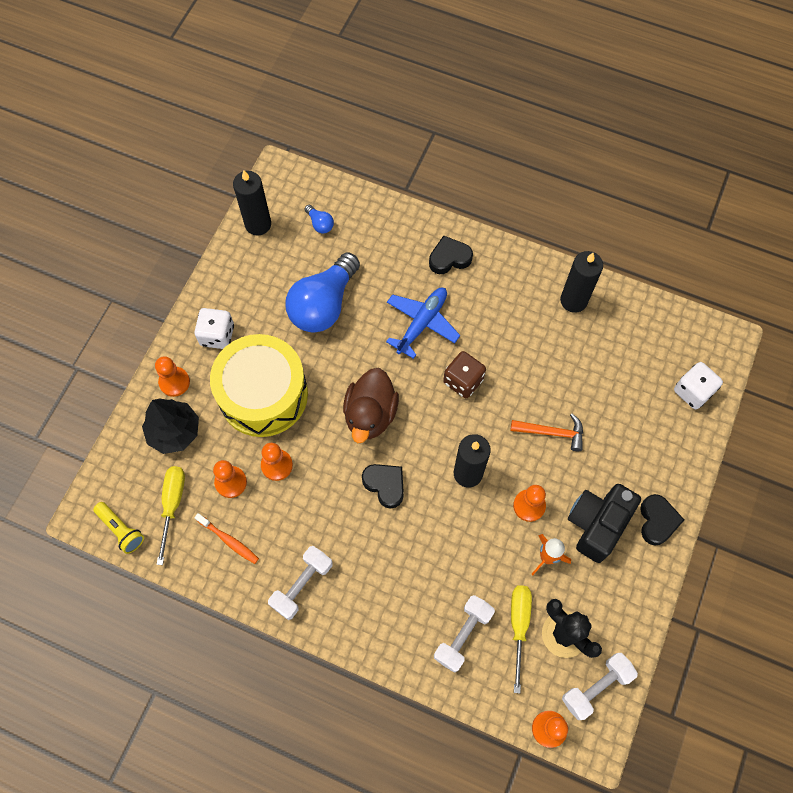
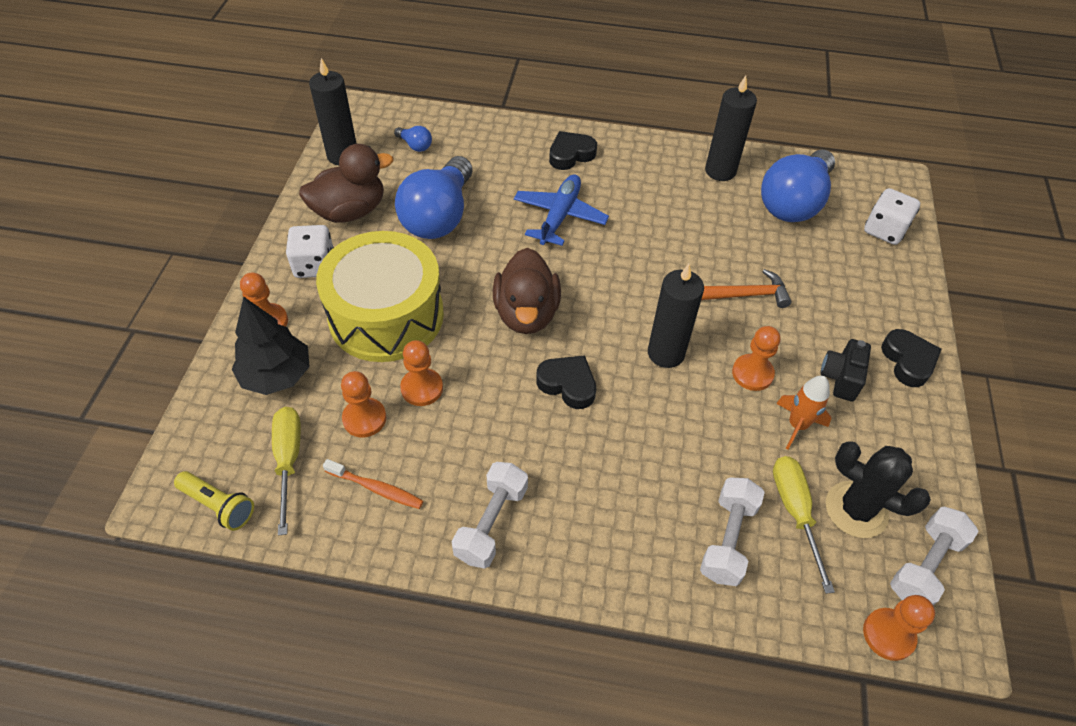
camera: 15 degrees left, 15 degrees down
(253, 285) = (350, 211): none -> brown duck
(463, 381) = (626, 262): brown dice -> none
(597, 524) = (840, 378): black camera -> black camera, size x0.59
(625, 347) = (794, 203): none -> blue light bulb

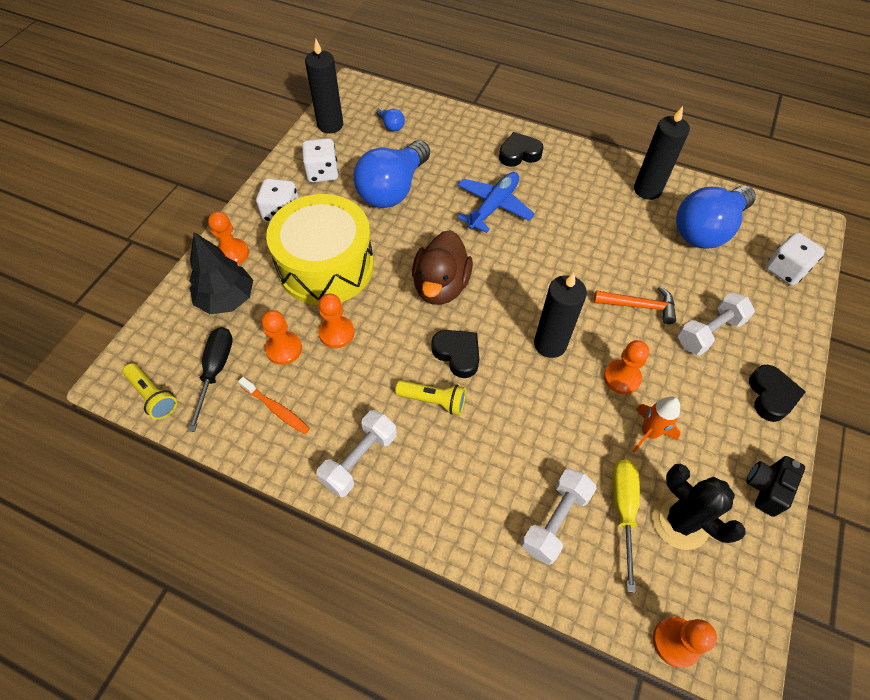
camera: 15 degrees right, 5 degrees up
(288, 460) = (215, 371): yellow screwdriver -> black screwdriver
(350, 211) = (322, 173): brown duck -> white dice
(556, 440) = (433, 400): none -> yellow flashlight
(840, 378) = (702, 398): black camera -> black camera (766, 488)
(924, 565) = (729, 587): white dumbbell -> white dumbbell (709, 332)

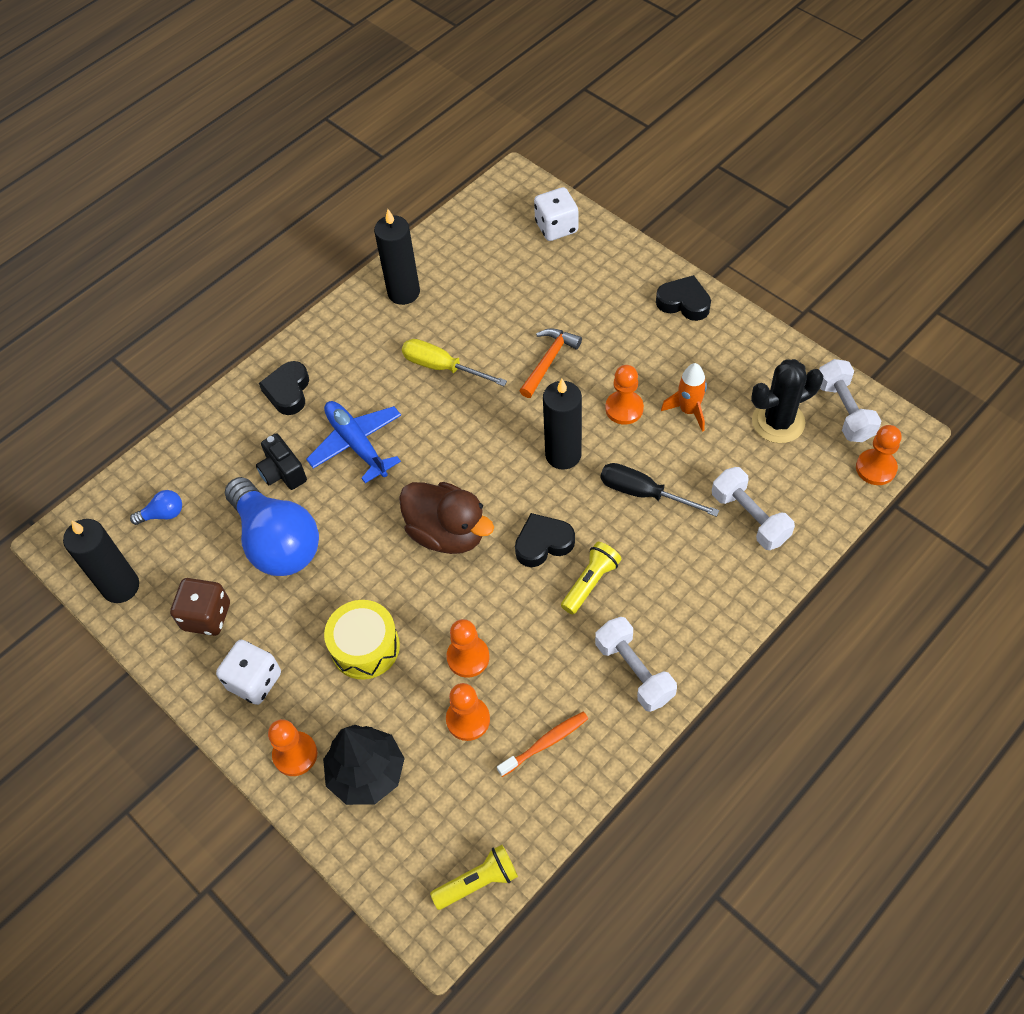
camera: 65 degrees left, 0 degrees up
(215, 371) = (470, 803): black screwdriver -> black screwdriver (644, 493)
(322, 173) = (207, 616): white dice -> brown dice
(326, 266) = (365, 647): yellow drum -> yellow drum, size x0.56
(623, 510) = (756, 461): yellow screwdriver -> yellow screwdriver (442, 367)
(706, 230) = (481, 266): blue light bulb -> none
(709, 332) = (601, 318): white dumbbell -> white dumbbell (844, 411)
(766, 488) = (768, 347): black camera -> black camera (283, 473)

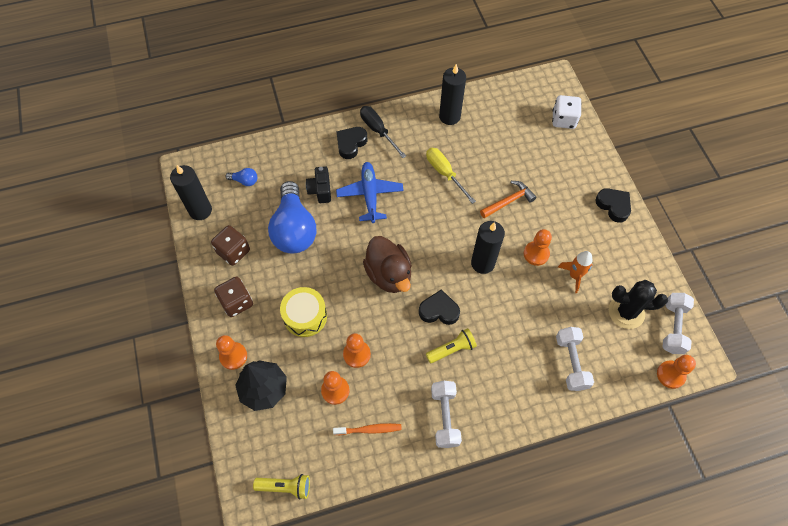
camera: 25 degrees right, 5 degrees up
(254, 681) = (237, 302): white dice -> brown dice
(644, 493) = (516, 312): black screwdriver -> black screwdriver (378, 131)

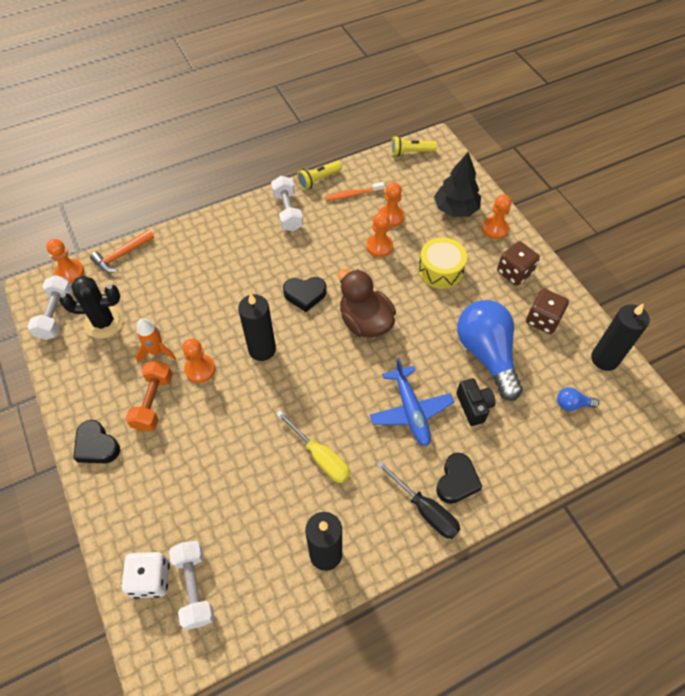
camera: 170 degrees right, 5 degrees down
(452, 349) = (287, 263): yellow flashlight -> yellow flashlight (318, 180)
(509, 201) = (233, 430): orange hammer -> orange hammer (122, 255)
(571, 362) = (168, 269): white dumbbell -> white dumbbell (194, 587)
(573, 232) = (153, 402): none -> orange dumbbell

